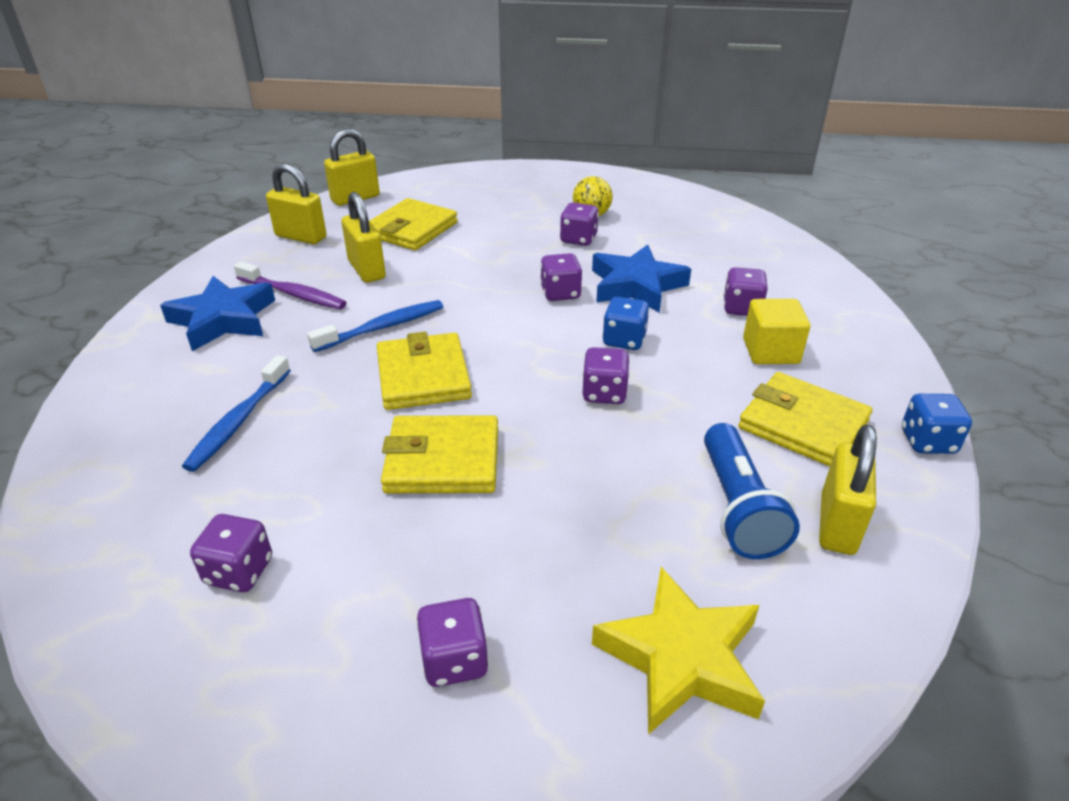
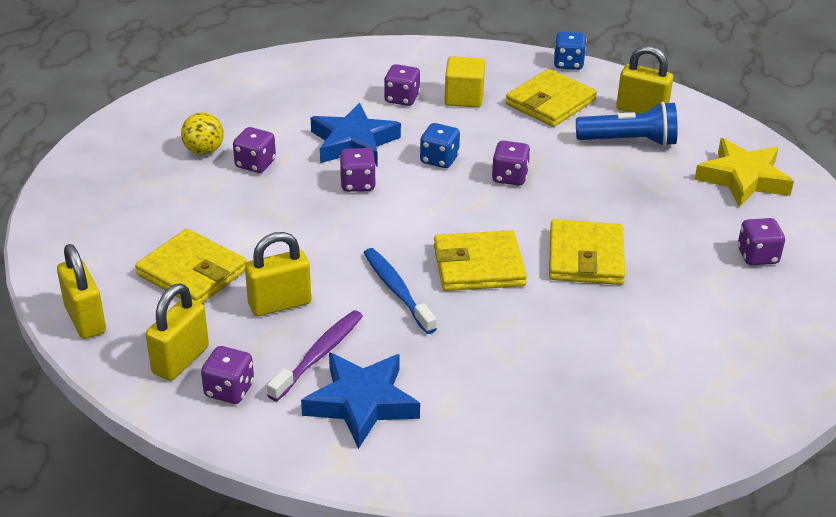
camera: 85 degrees left, 0 degrees up
(238, 421) = (535, 370): blue toothbrush -> none
(239, 571) = (701, 350): purple dice -> purple dice (229, 390)

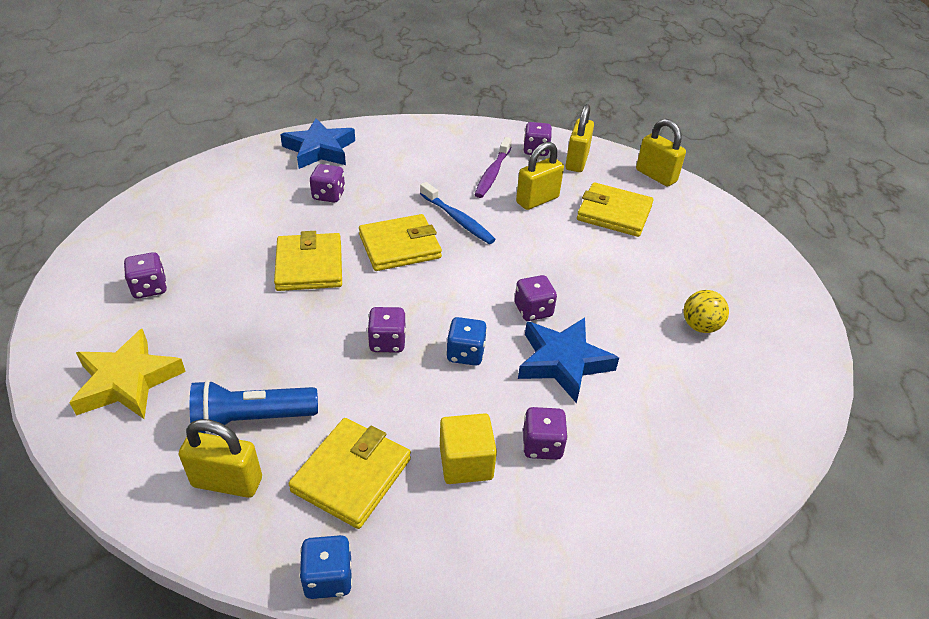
camera: 165 degrees right, 5 degrees up
(255, 164) = (641, 318): purple dice -> purple dice (328, 195)
(361, 403) = (453, 152): blue star -> blue star (320, 150)

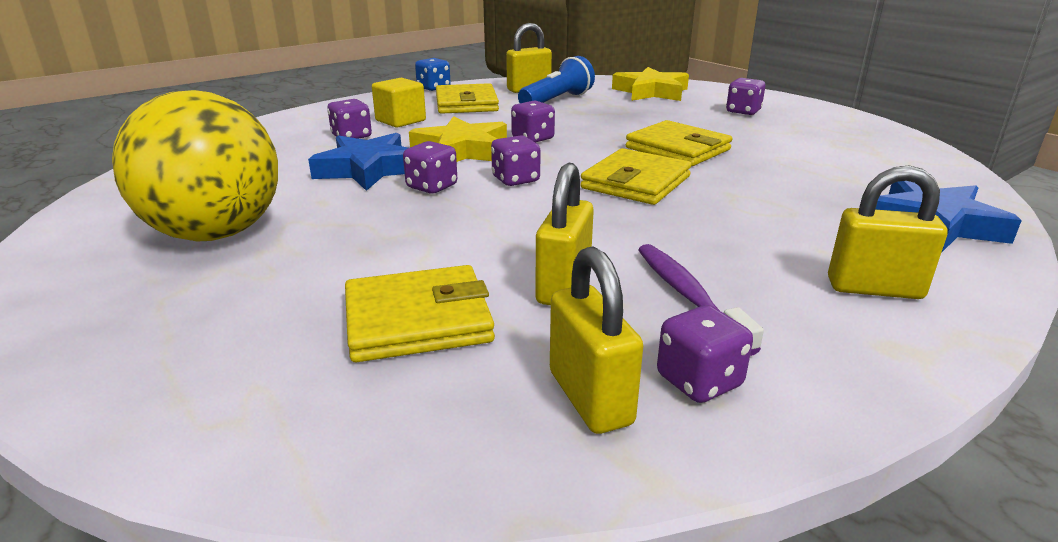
camera: 145 degrees right, 15 degrees down
(328, 195) = (794, 190): purple dice -> purple dice (515, 180)
(458, 219) = (625, 223): blue toothbrush -> none
(465, 354) = (462, 150): blue dice -> yellow star
(656, 176) = (377, 455): yellow padlock -> yellow padlock (874, 288)
(700, 326) = (216, 234): yellow ball -> yellow ball, size x2.35

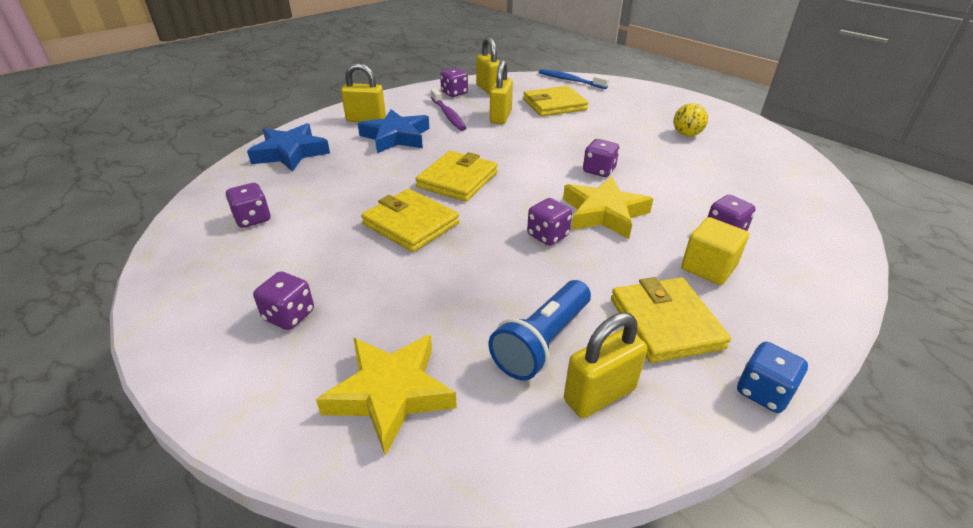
camera: 175 degrees right, 10 degrees up
(216, 234) = (686, 134): yellow ball -> yellow ball, size x0.42
(285, 442) = (570, 80): none -> blue toothbrush
(368, 169) = (659, 186): blue star -> blue star (396, 137)
(515, 180) = (544, 179): purple dice -> purple dice (253, 219)

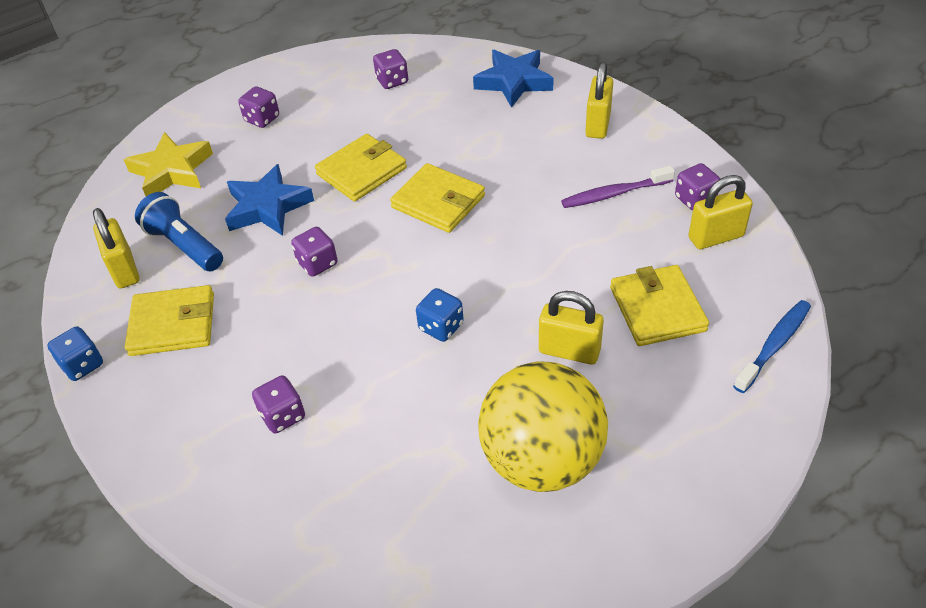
camera: 100 degrees right, 10 degrees up
(396, 137) = (548, 151): blue star -> blue star (267, 207)
(500, 117) = (609, 245): yellow padlock -> yellow padlock (569, 351)
(599, 170) = (441, 327): purple dice -> blue dice
(604, 213) = (346, 314): yellow star -> none
(686, 134) = (542, 459): yellow ball -> yellow ball, size x2.35
(708, 267) = (229, 379): yellow cube -> none

